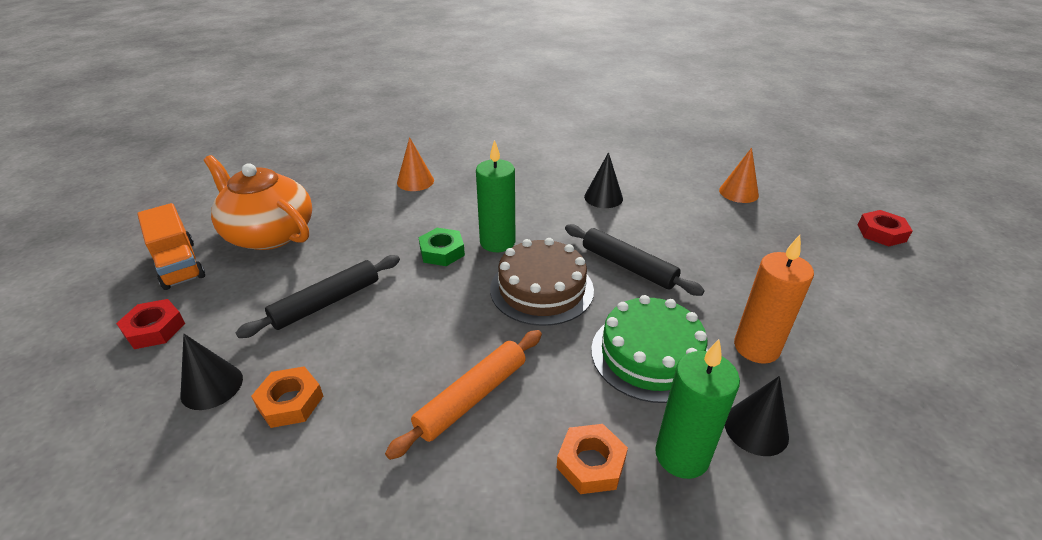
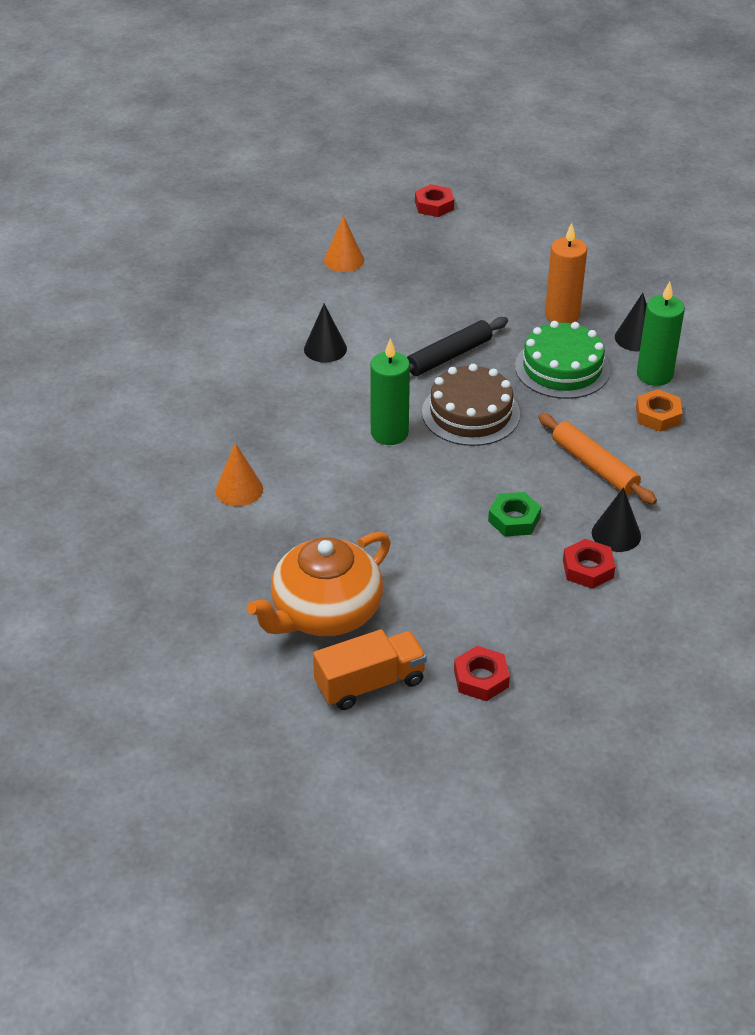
camera: 80 degrees left, 5 degrees up
(212, 386) = (564, 621): black cone -> black cone (616, 534)
(290, 402) = (588, 569): orange nut -> red nut
(327, 302) = (463, 555): black rolling pin -> none
(442, 252) = (396, 473): green nut -> green nut (514, 519)

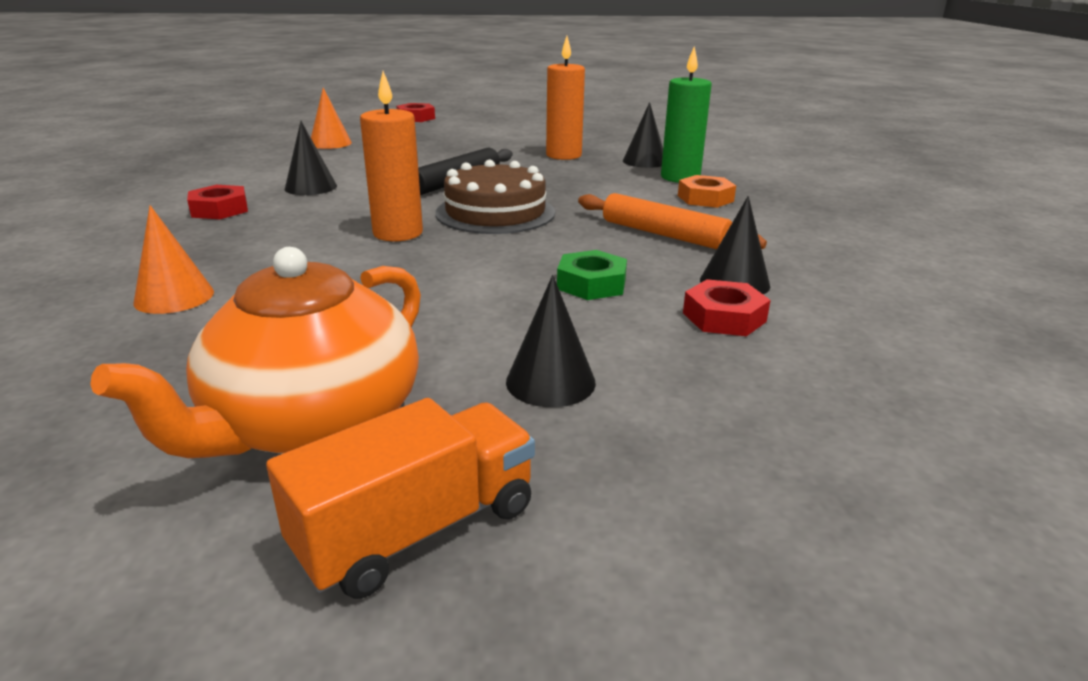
camera: 15 degrees left, 15 degrees down
(389, 433) = (398, 233): green candle -> orange candle
(457, 605) = (550, 382): none -> black cone
(481, 678) = (643, 481): red nut -> red nut (220, 210)
(562, 368) = (582, 180): green cake -> none

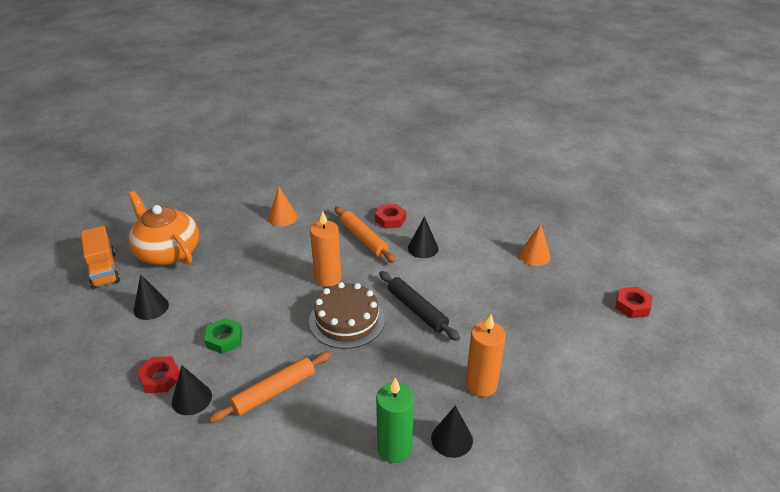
camera: 105 degrees right, 10 degrees up
(280, 221) = (363, 239): none -> orange rolling pin
(705, 198) = (334, 444): orange nut -> none

